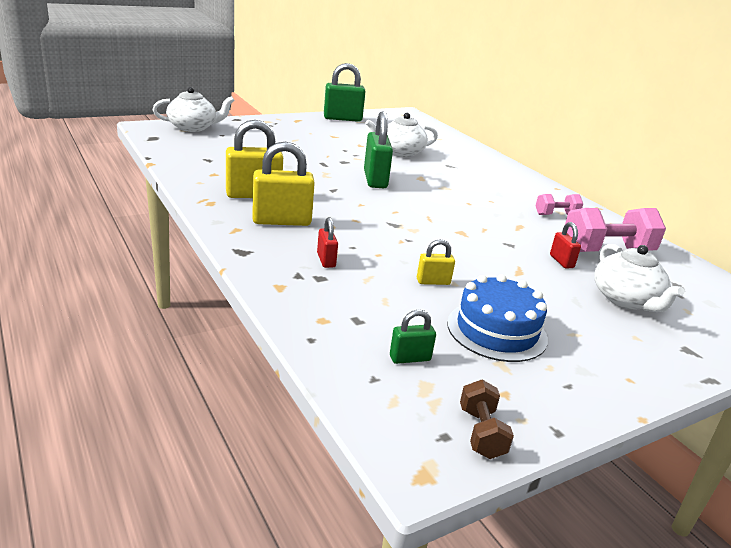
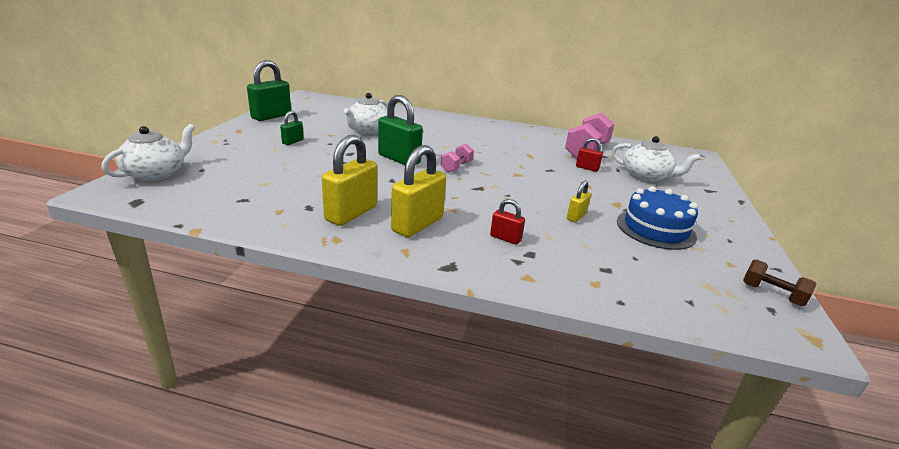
camera: 45 degrees left, 0 degrees up
(410, 358) = (671, 275): green padlock -> green padlock (293, 142)
(556, 215) = (527, 139): pink dumbbell -> pink dumbbell (456, 167)

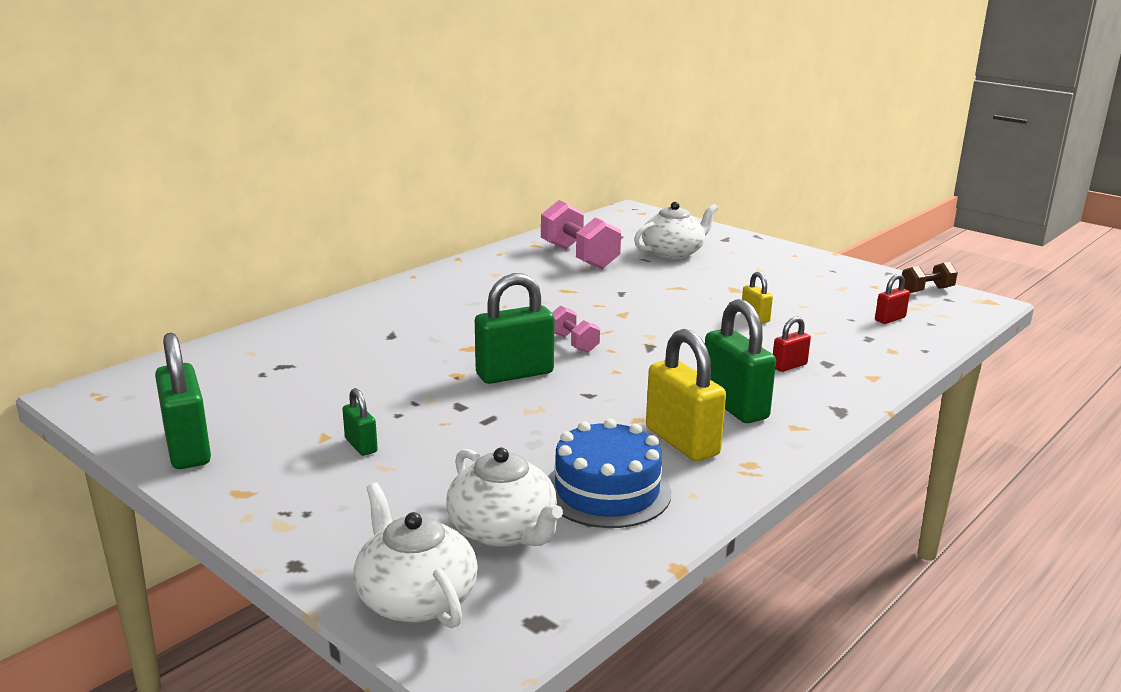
camera: 60 degrees left, 5 degrees down
(368, 130) = (364, 372): white teapot -> white teapot (504, 531)
(417, 224) = (734, 406): yellow padlock -> green padlock
(587, 168) = (631, 273): red padlock -> red padlock (890, 319)
(655, 229) = (798, 291): blue cake -> blue cake (607, 491)

